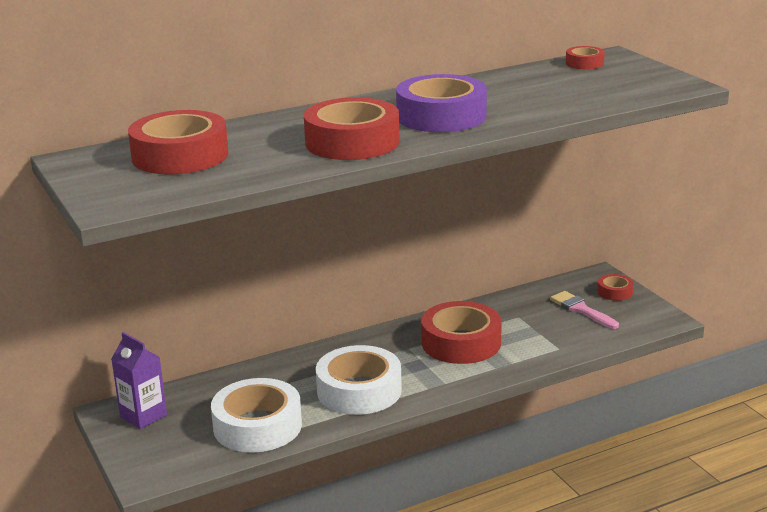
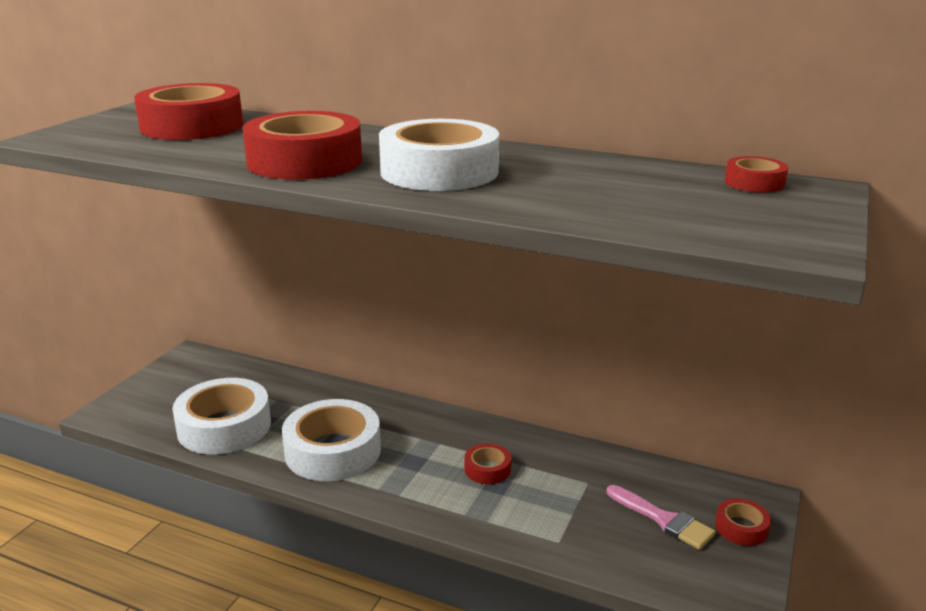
camera: 50 degrees right, 0 degrees up
(143, 416) = (196, 371): purple carton -> none
(441, 116) = (439, 171): purple tape -> white tape
(461, 343) = (487, 469): red tape -> red tape, size x0.47
(581, 309) = (664, 520): pink brush -> pink brush turned 120 degrees clockwise

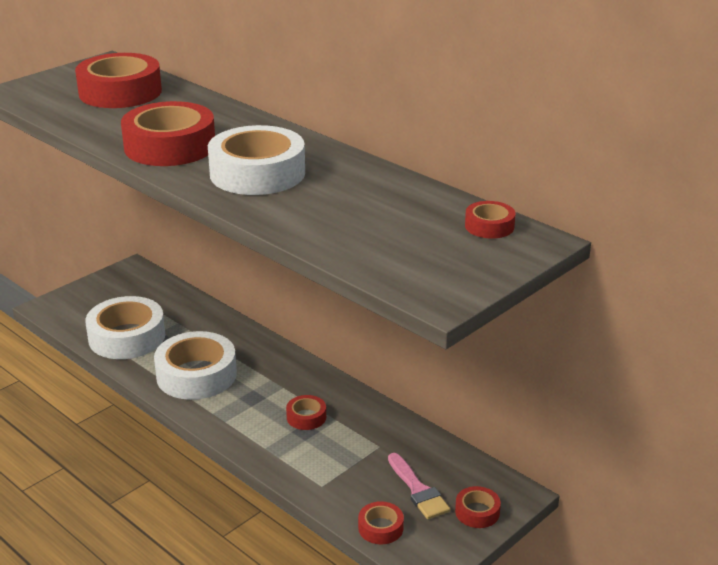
camera: 20 degrees right, 5 degrees up
(658, 573) = (380, 528): none -> red tape

